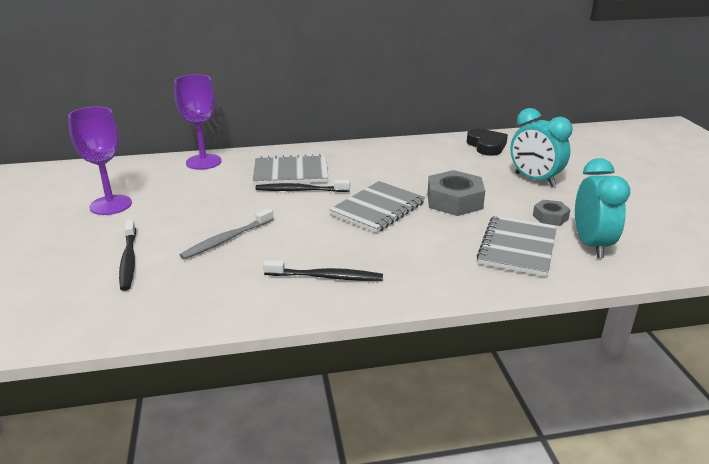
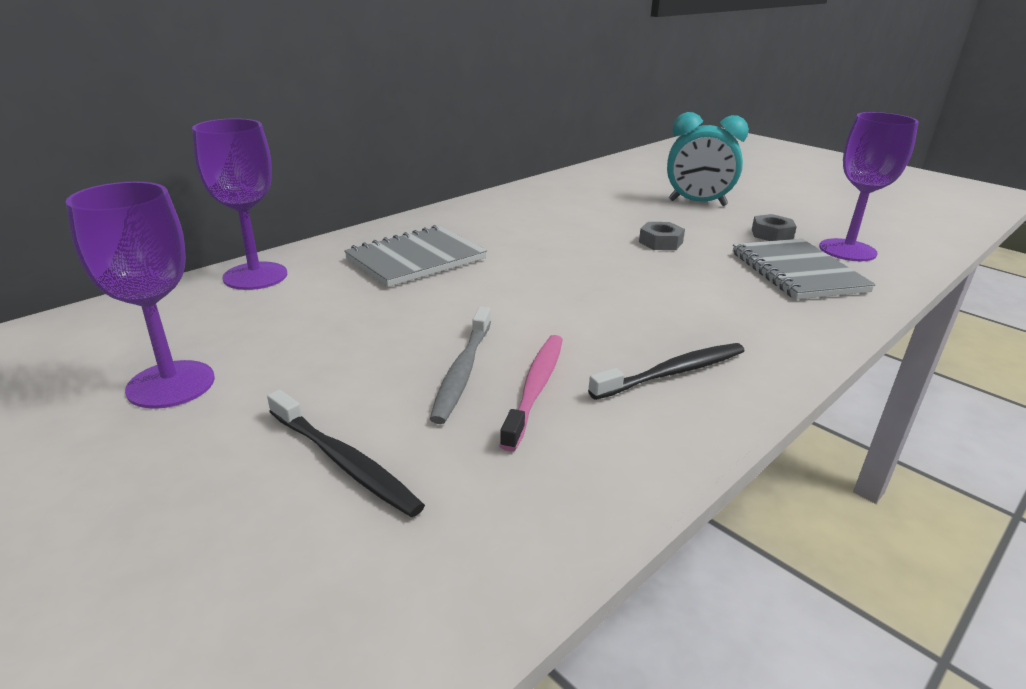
camera: 35 degrees left, 0 degrees up
(247, 259) = (535, 388): none -> pink toothbrush
(300, 190) = (464, 277): black toothbrush -> none
(377, 209) = (595, 273): grey notebook -> none
(454, 201) = (660, 242): grey nut -> grey nut, size x0.55
(486, 146) = (597, 181): black heart -> none
(591, 245) = (847, 250): turquoise clock -> purple goblet

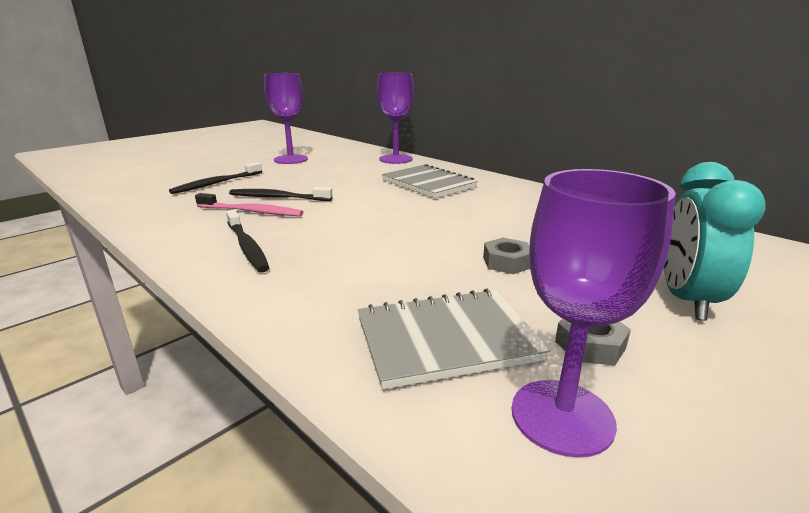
camera: 90 degrees right, 5 degrees down
(462, 371) = (278, 197): grey toothbrush -> black toothbrush

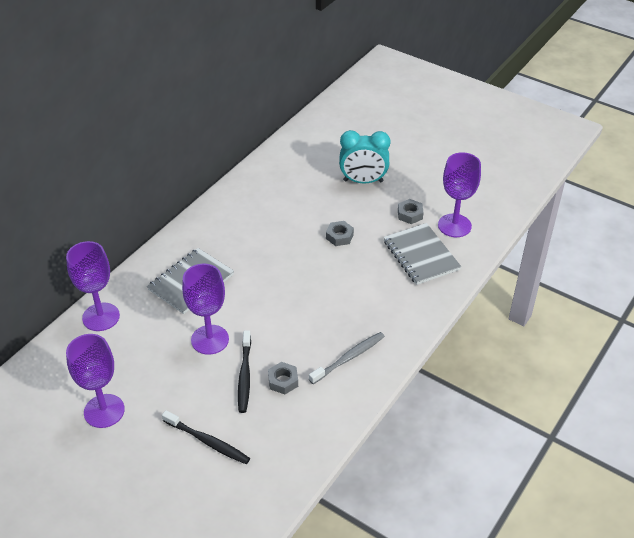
camera: 100 degrees left, 20 degrees up
(247, 247) = (349, 358): black toothbrush -> grey toothbrush
(251, 211) = (283, 381): pink toothbrush -> grey nut
(340, 187) = (210, 339): none -> purple goblet

